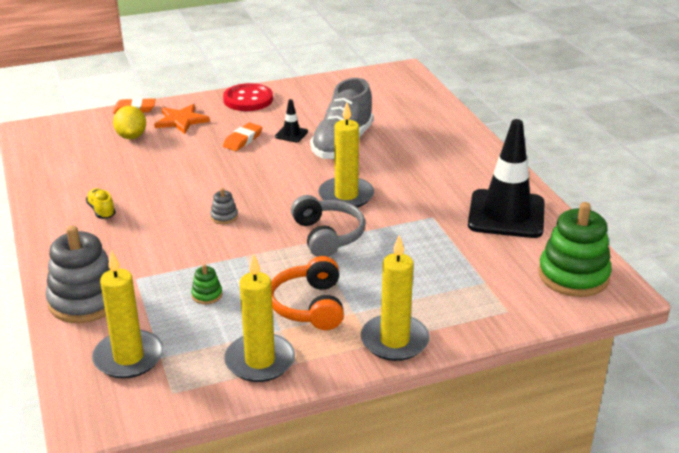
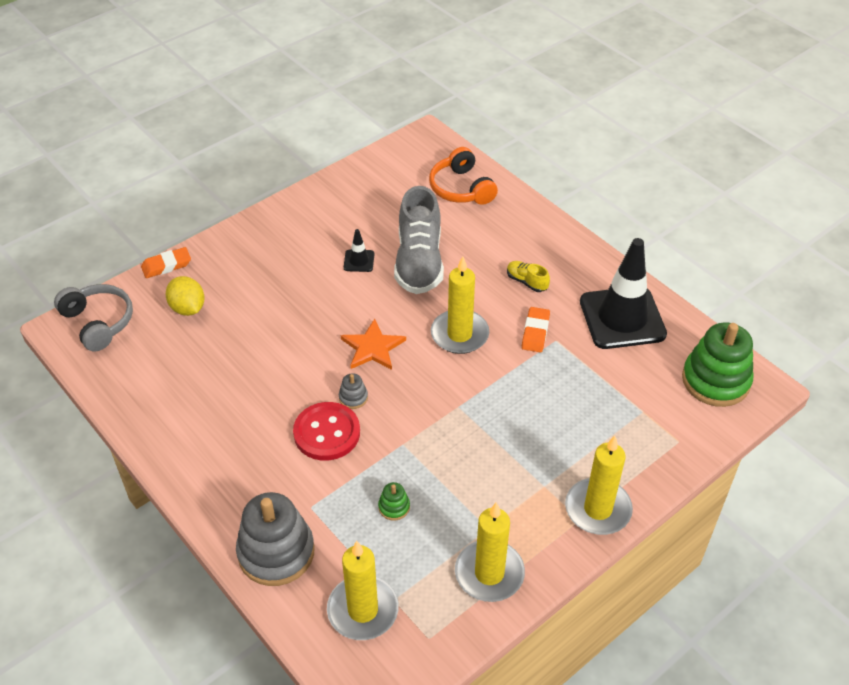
camera: 20 degrees left, 15 degrees up
(101, 210) = (220, 425): yellow shoe -> yellow shoe (526, 282)
(181, 120) = (229, 270): orange star -> orange star (373, 347)
(243, 140) = (312, 282): orange eraser -> orange eraser (535, 332)
(248, 99) = (285, 220): red button -> red button (327, 433)
(309, 306) = (499, 490): orange headphones -> orange headphones (461, 188)
(327, 236) = (469, 394): grey headphones -> grey headphones (98, 322)

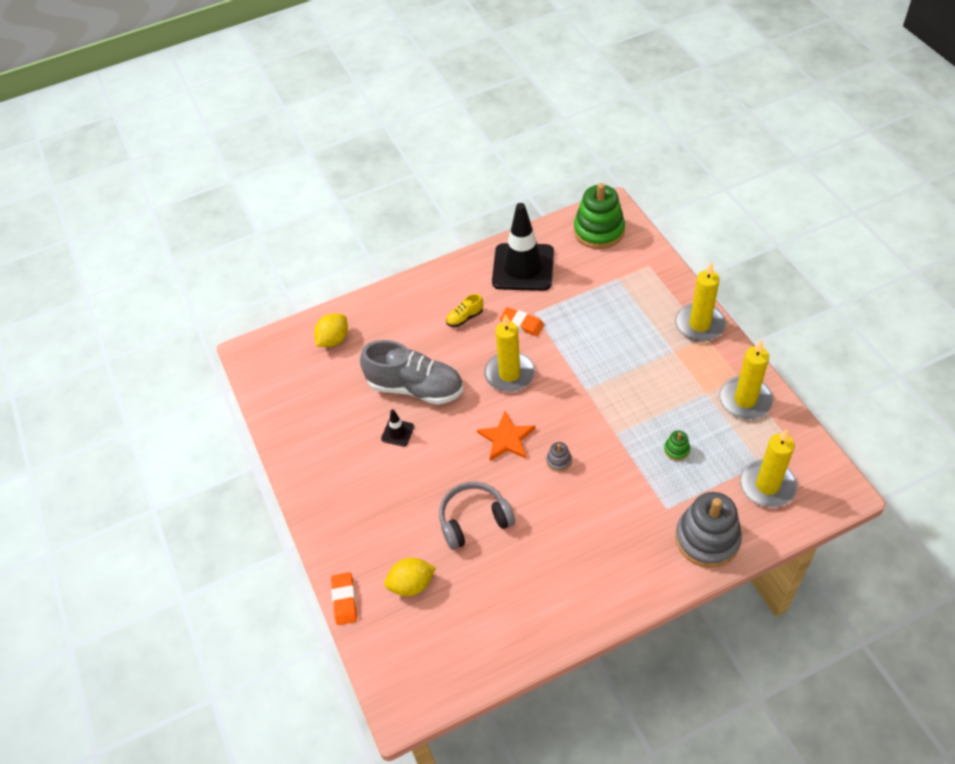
camera: 70 degrees left, 5 degrees up
(98, 322) = (405, 671): grey headphones -> grey headphones (474, 520)
(327, 433) = (592, 486): red button -> none
(461, 188) = (333, 340): orange headphones -> yellow lemon

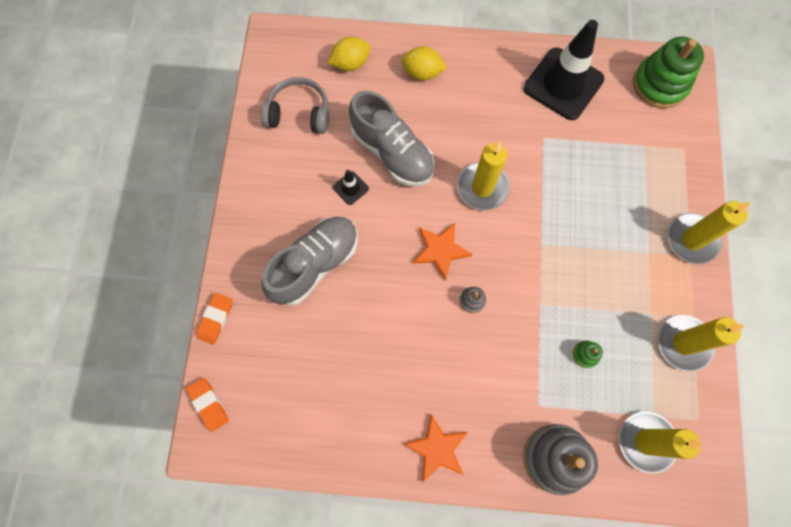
camera: 25 degrees right, 20 degrees up
(406, 507) = (315, 264): none -> grey shoe
(411, 584) = (277, 339): yellow lemon -> yellow lemon (422, 73)
(465, 318) = (478, 106): yellow shoe -> none
(474, 520) = (364, 312): grey headphones -> grey headphones (299, 113)
(522, 324) = (525, 142): orange eraser -> orange eraser (209, 404)
(607, 589) = (437, 448): none -> orange star

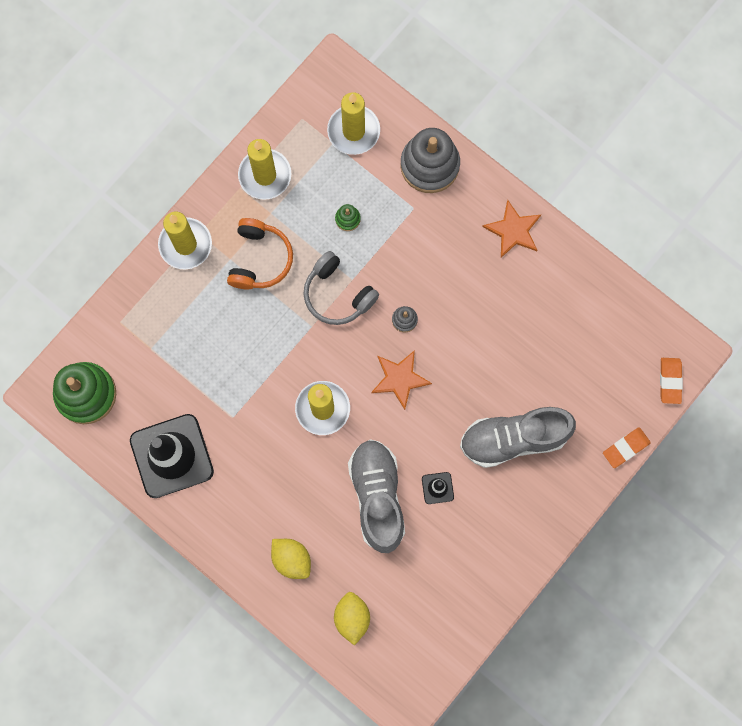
camera: 145 degrees left, 5 degrees up
(299, 113) = (436, 596): grey headphones -> grey headphones (337, 294)
(350, 63) = (352, 617): yellow lemon -> yellow lemon turned 75 degrees clockwise
(626, 269) = (259, 259): none -> orange headphones

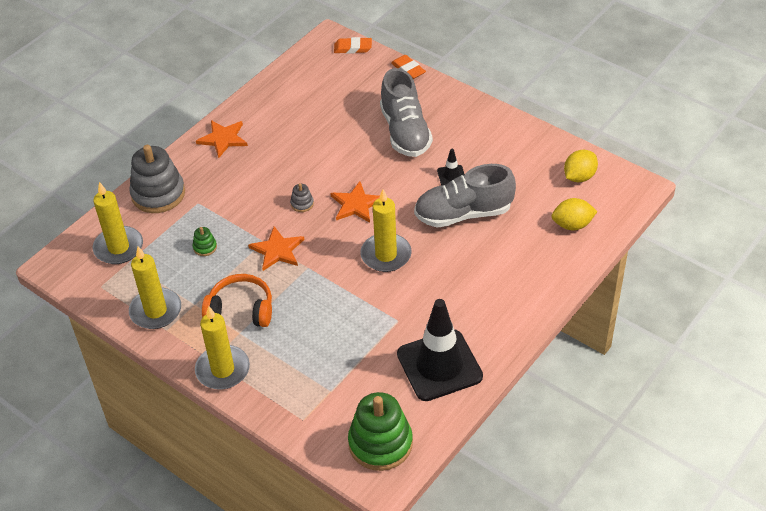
camera: 90 degrees left, 30 degrees down
(291, 559) = (527, 268): yellow lemon -> yellow lemon (579, 177)
(337, 294) = (277, 250): grey headphones -> orange star

